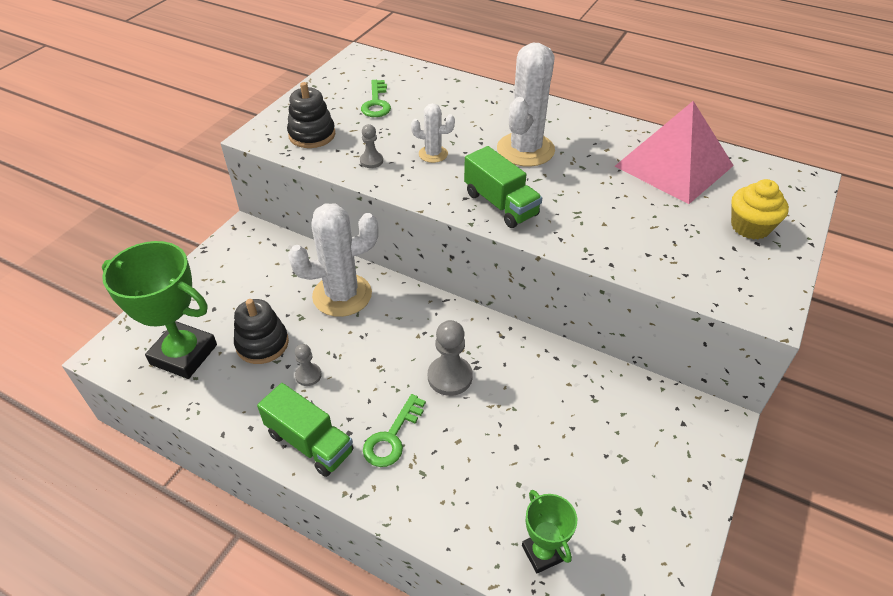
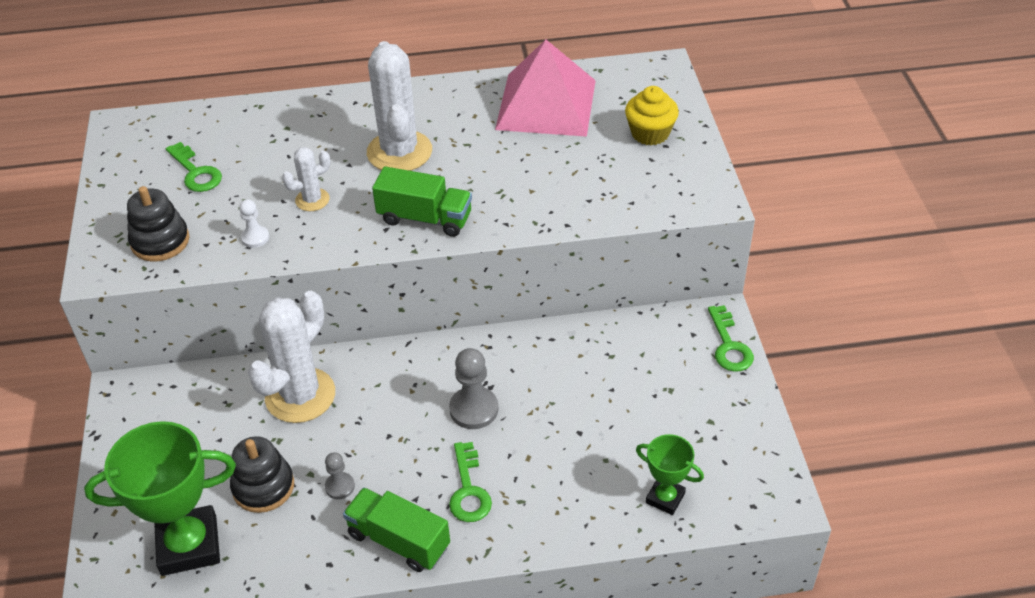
camera: 35 degrees left, 0 degrees up
(310, 442) = (399, 540): green truck -> green truck turned 150 degrees counterclockwise
(371, 161) = (255, 238): grey pawn -> white pawn
(710, 453) = (729, 345): none -> green key

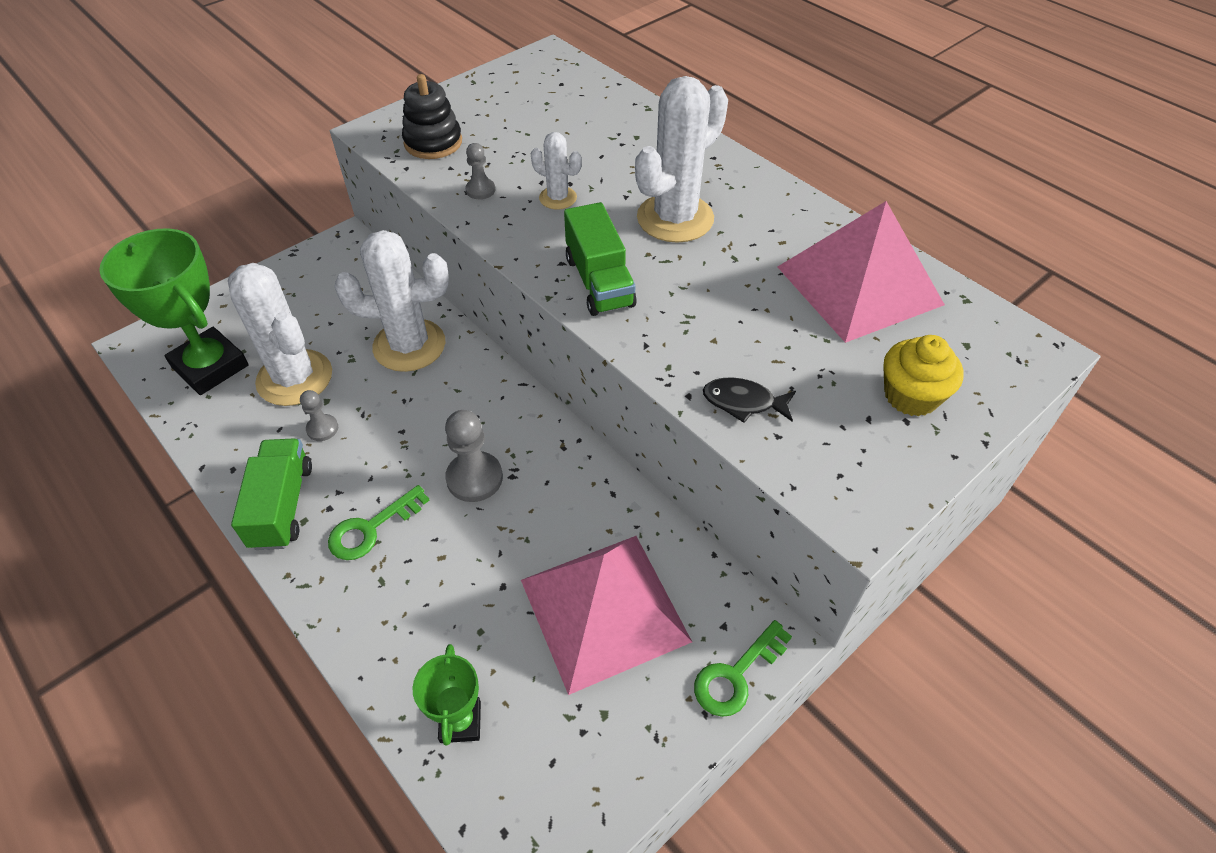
camera: 55 degrees right, 5 degrees up
(196, 172) = (531, 118): green key -> none
(255, 238) = (480, 190): white pawn -> grey pawn
(263, 487) = (295, 378): black stacking toy -> white cactus
(594, 203) = (743, 402): none -> black fish
(638, 386) = (604, 609): none -> pink pyramid

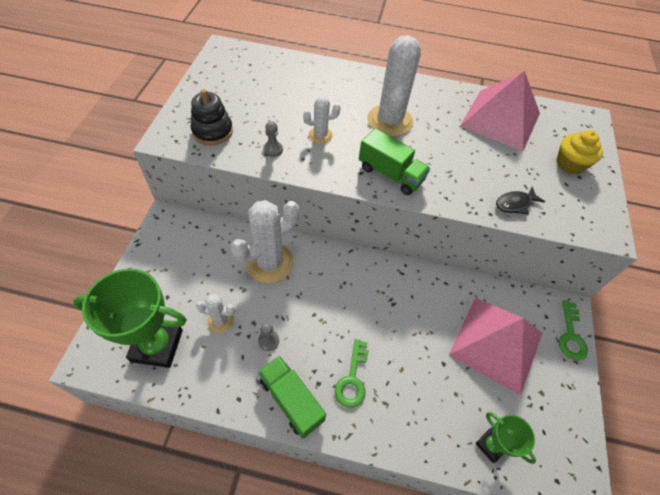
camera: 40 degrees left, 5 degrees up
(295, 378) = (220, 320): white cactus -> white cactus, size x0.50
(474, 478) = (377, 316): grey pawn -> none

